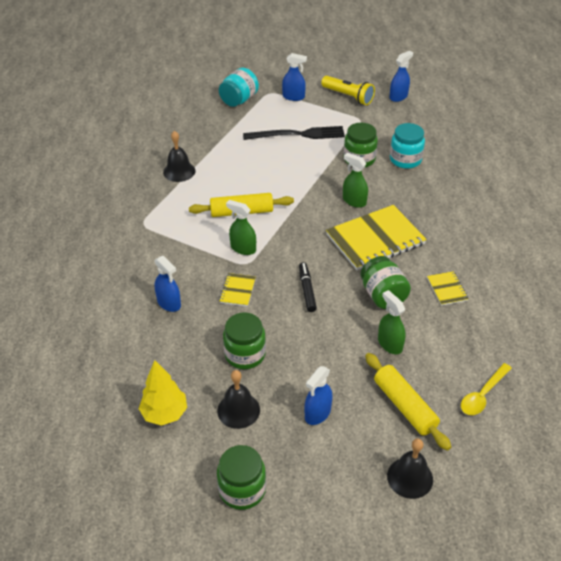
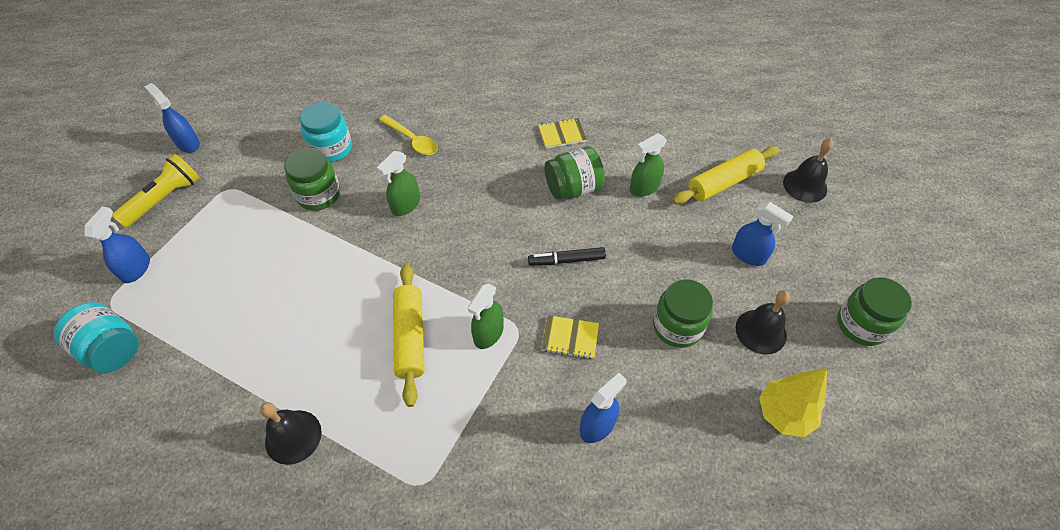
camera: 90 degrees left, 10 degrees up
(298, 134) = (241, 264): black fork -> none
(375, 239) = (480, 189): yellow notebook -> none
(482, 395) = (698, 124): yellow spoon -> yellow spoon (412, 140)

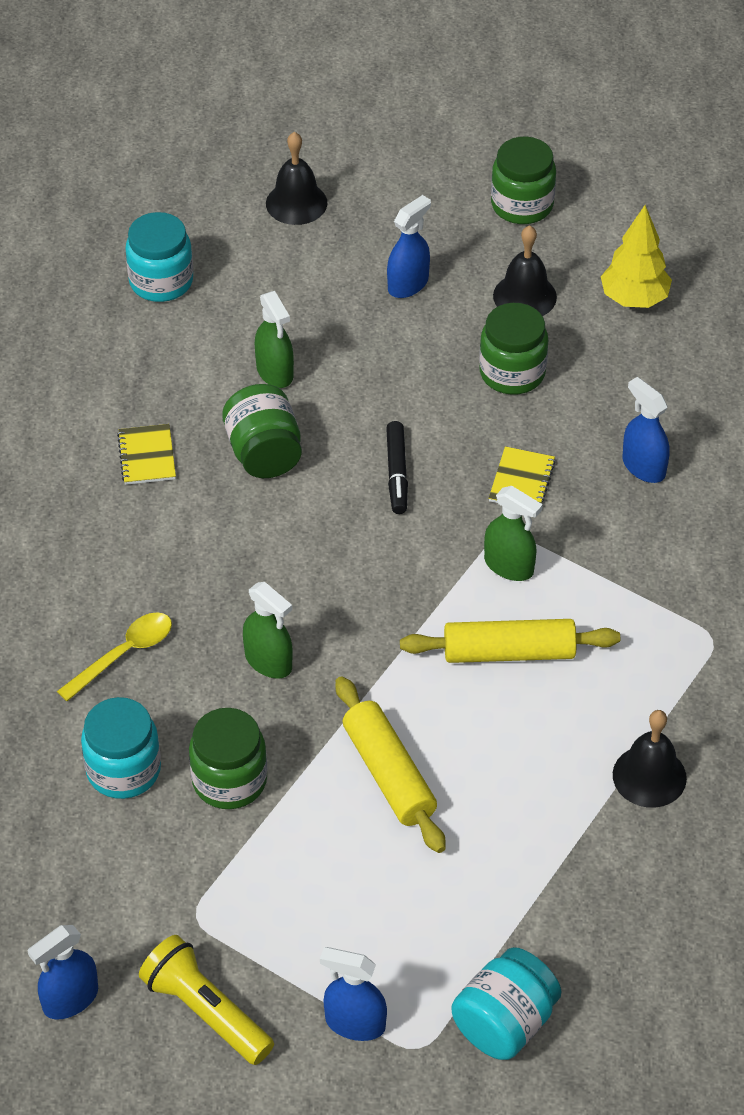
camera: 85 degrees left, 5 degrees down
(707, 126) = (161, 281): none -> turquoise jar
(724, 182) = (278, 284): yellow rolling pin -> yellow rolling pin (389, 774)

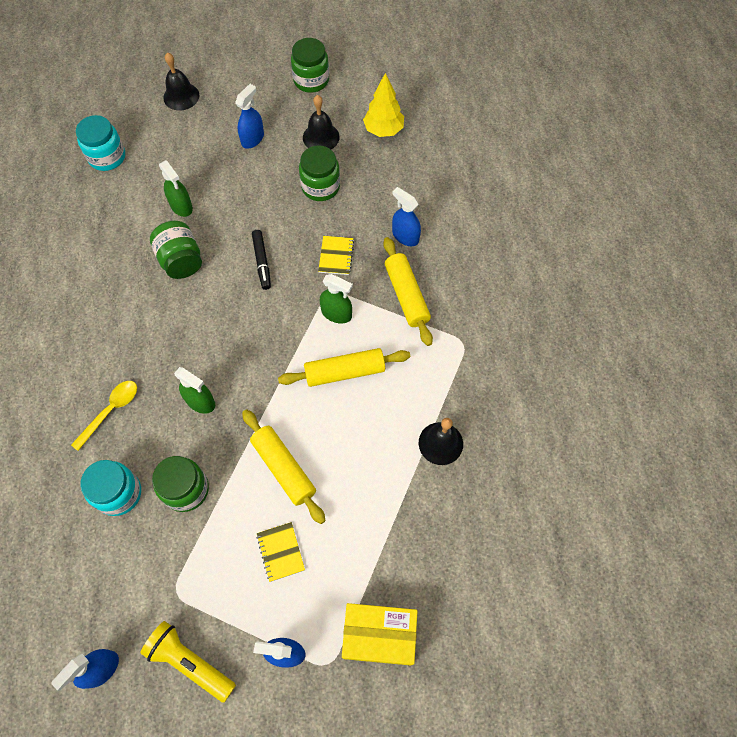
camera: 10 degrees left, 15 degrees up
(147, 456) = (110, 273): yellow notebook -> yellow notebook (280, 552)
(504, 1023) = (379, 635): turquoise jar -> yellow box
(630, 555) = (406, 295): none -> yellow rolling pin

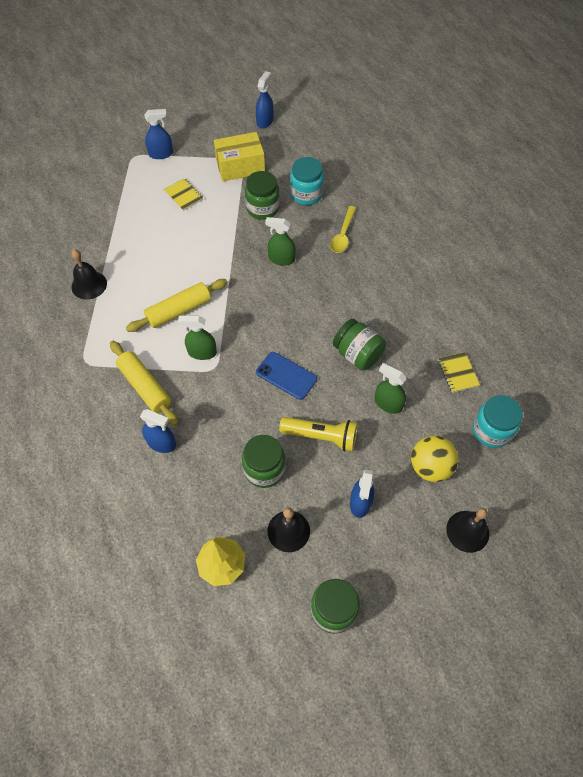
camera: 160 degrees right, 5 degrees down
(179, 146) = (430, 467): none -> yellow ball
(190, 662) = (215, 136): yellow flashlight -> yellow flashlight (321, 437)
(262, 262) = (286, 375): black marker -> blue phone
(284, 468) = (200, 238): yellow rolling pin -> none
(336, 256) = (221, 402): yellow notebook -> yellow notebook (458, 373)
(379, 635) = (106, 175): yellow box -> yellow box (240, 166)

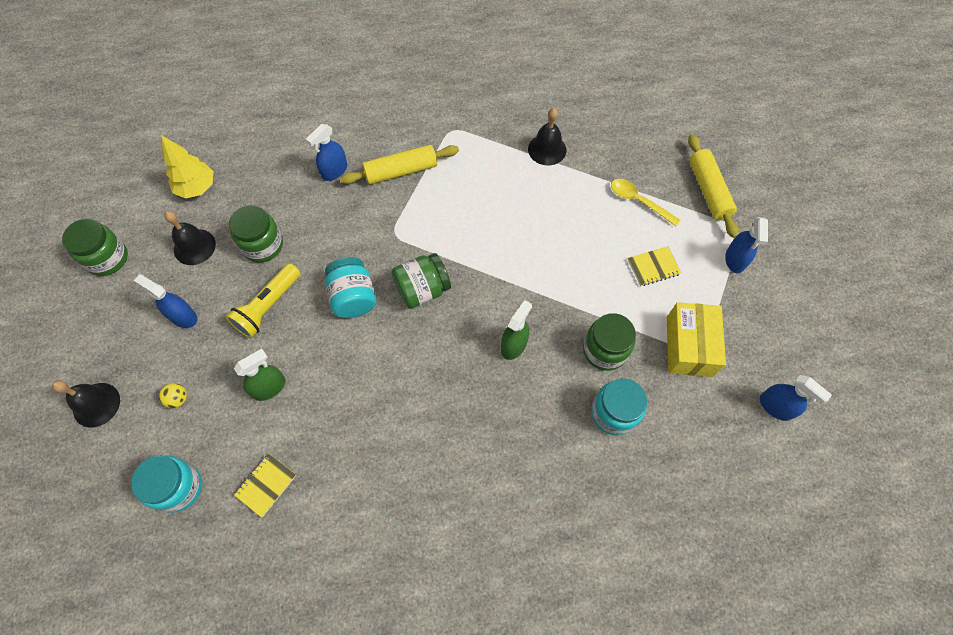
camera: 110 degrees right, 5 degrees up
(179, 310) = (481, 220): yellow rolling pin -> yellow rolling pin (708, 191)
(202, 352) = (418, 228): green spray bottle -> none
(286, 375) = (353, 297): blue phone -> turquoise jar
(343, 235) = (527, 434): yellow spoon -> yellow spoon (639, 201)
(357, 354) = (344, 380): green jar -> green jar (422, 290)
(430, 467) = (178, 399): yellow ball -> yellow ball, size x0.49
(458, 373) = (266, 485): yellow notebook -> yellow notebook turned 60 degrees counterclockwise

